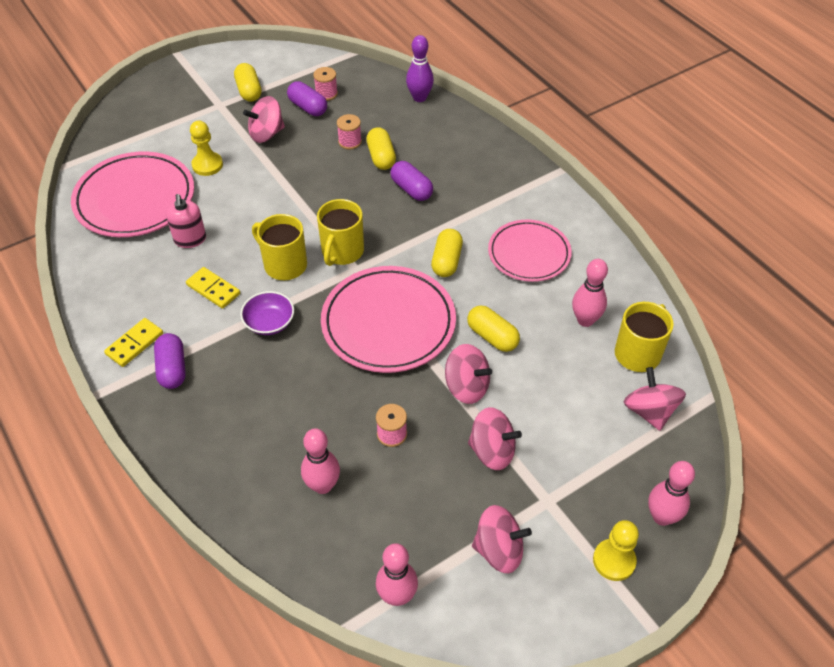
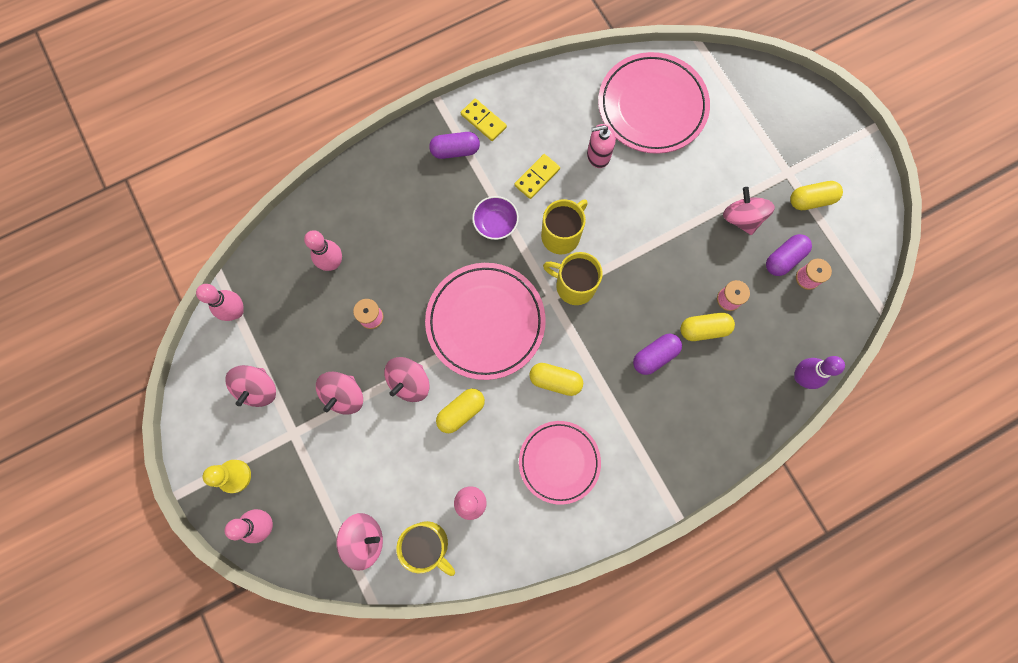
camera: 95 degrees right, 25 degrees up
(207, 165) = (696, 165): yellow pawn -> none

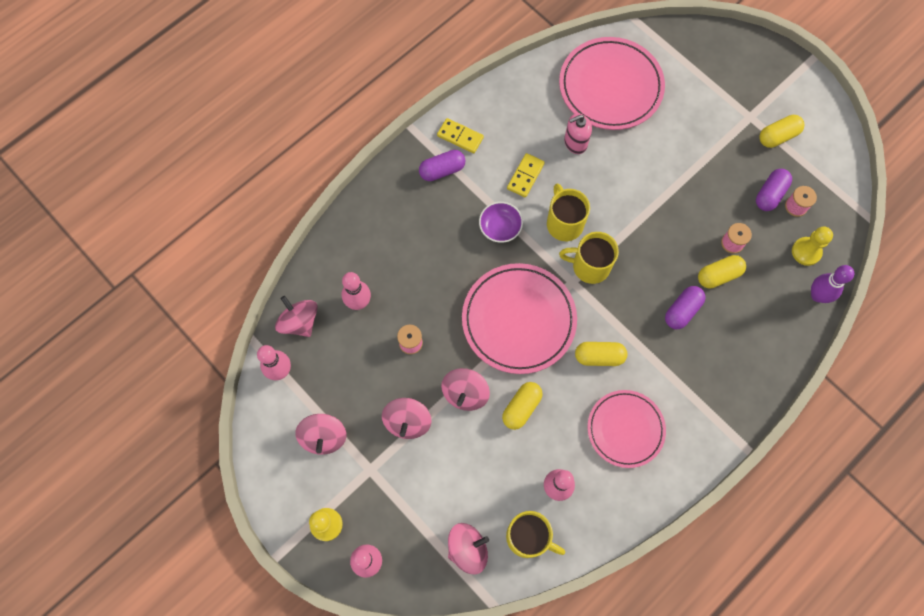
camera: 15 degrees left, 5 degrees down
(561, 235) = (564, 223): yellow mug -> yellow mug turned 45 degrees counterclockwise
(741, 218) = (721, 167): pink spinning top -> pink spinning top (299, 322)
(803, 328) = (806, 252): none -> yellow pawn

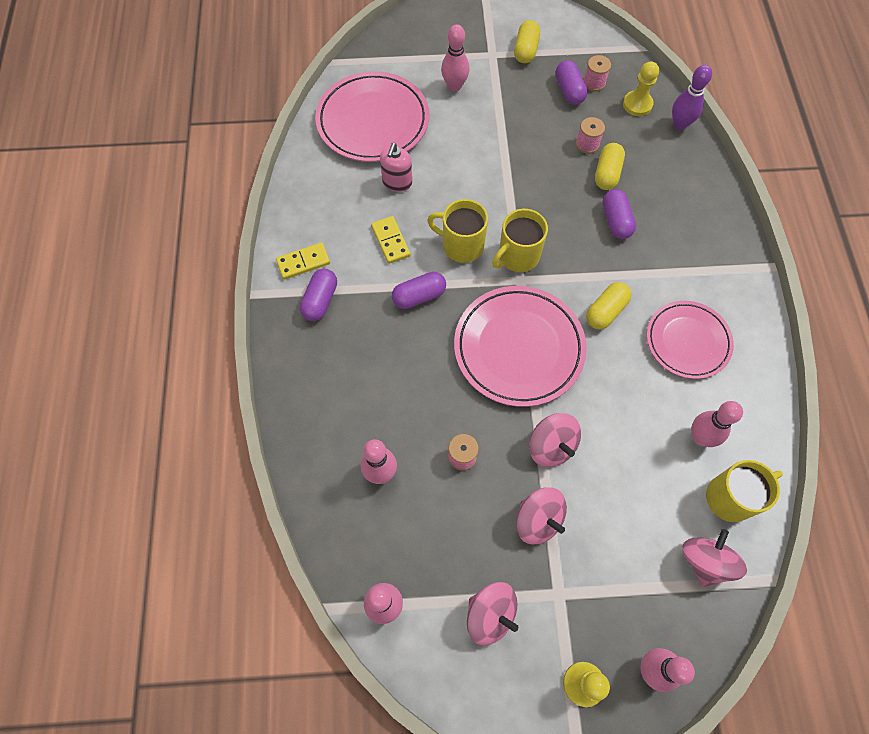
camera: 50 degrees left, 5 degrees down
(299, 322) = (351, 545): pink spinning top -> none
(500, 227) = (419, 296): purple bowl -> purple capsule
(521, 408) = (603, 409): yellow capsule -> none
(694, 114) = (454, 86): none -> pink bowling pin

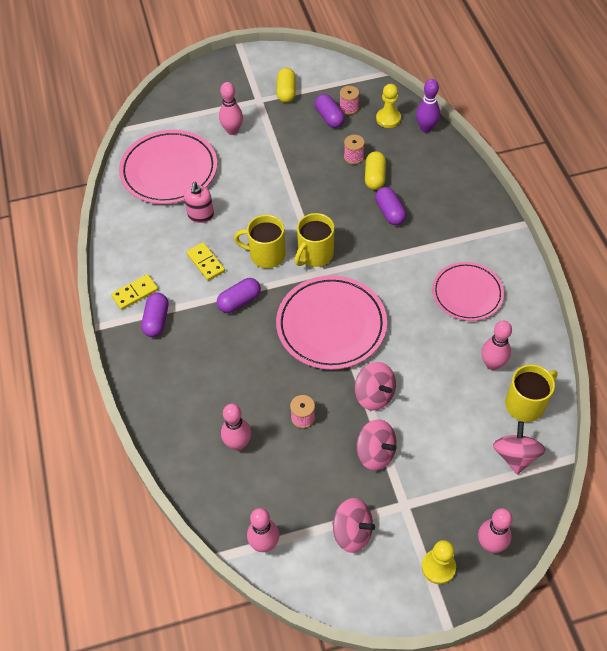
camera: 10 degrees left, 10 degrees down
(605, 311) = (396, 283): yellow capsule -> none

